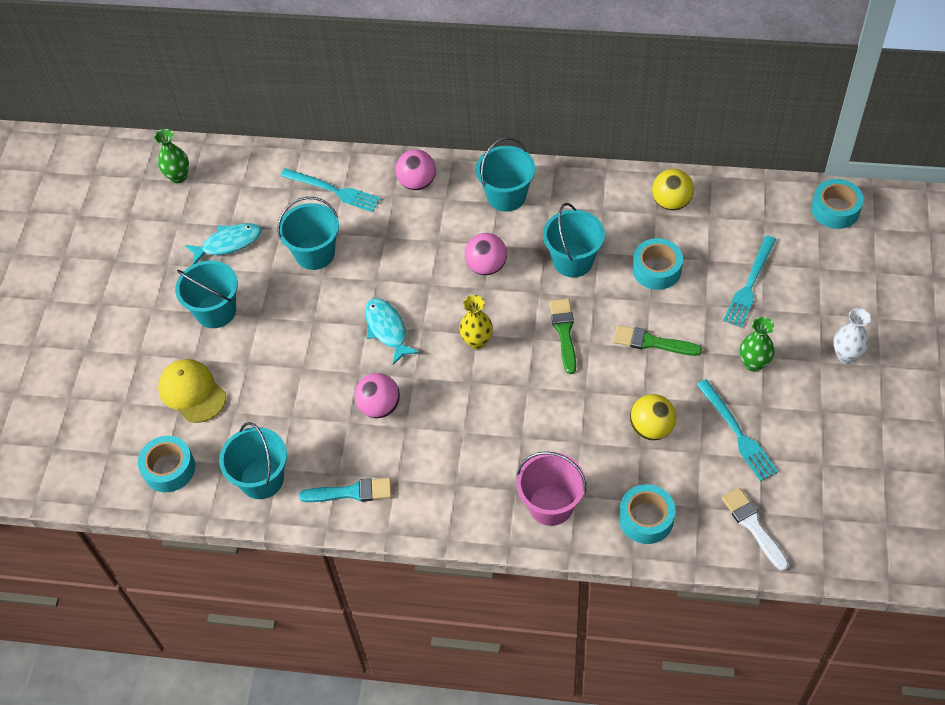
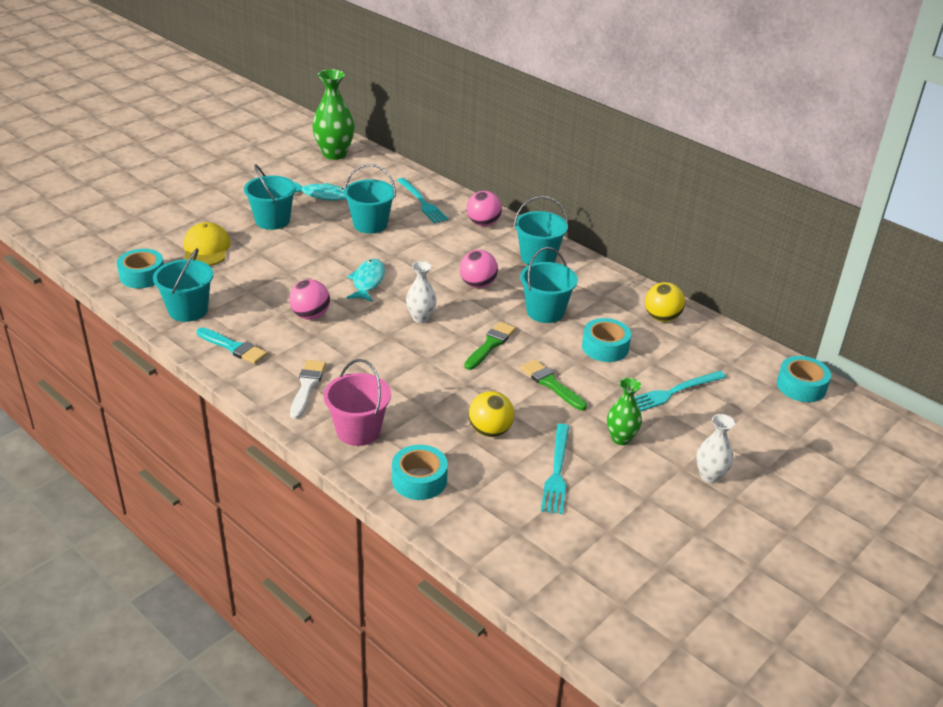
camera: 30 degrees right, 20 degrees down
(178, 177) = (334, 154): green vase -> green vase, size x1.71
(477, 341) = (421, 318): yellow vase -> white vase
(753, 526) = (500, 535): white brush -> white brush (307, 386)

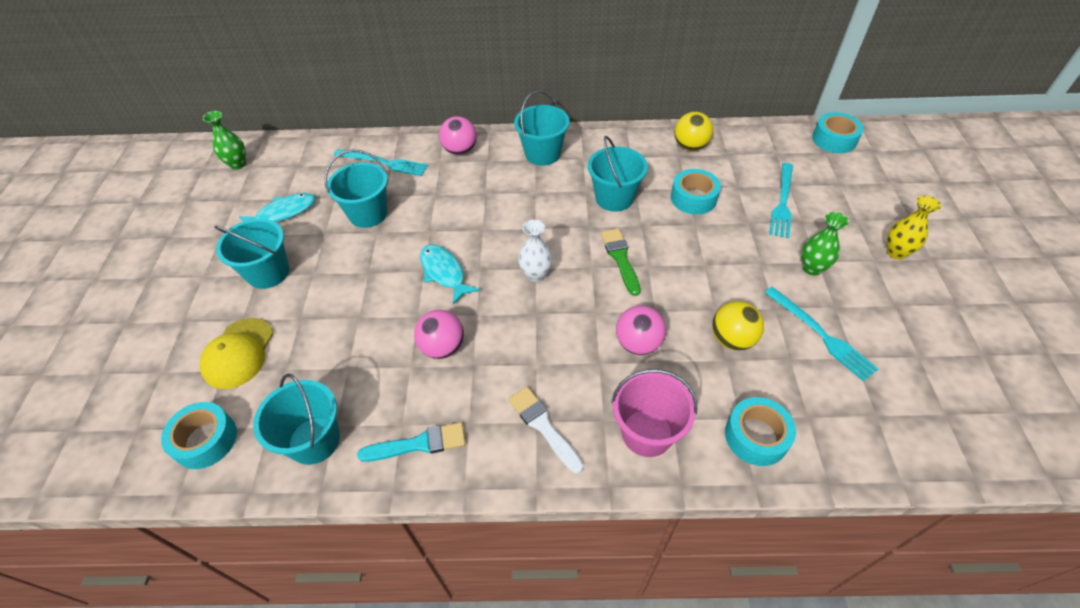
camera: 40 degrees left, 15 degrees up
(206, 249) = (238, 353): yellow cap -> yellow cap turned 120 degrees counterclockwise
(334, 154) = (238, 164): green vase -> green vase, size x0.58
(478, 284) = (534, 209): pink ball -> pink ball (638, 343)
(551, 384) = (707, 259): green brush -> none
(710, 476) = (896, 252): white vase -> yellow vase

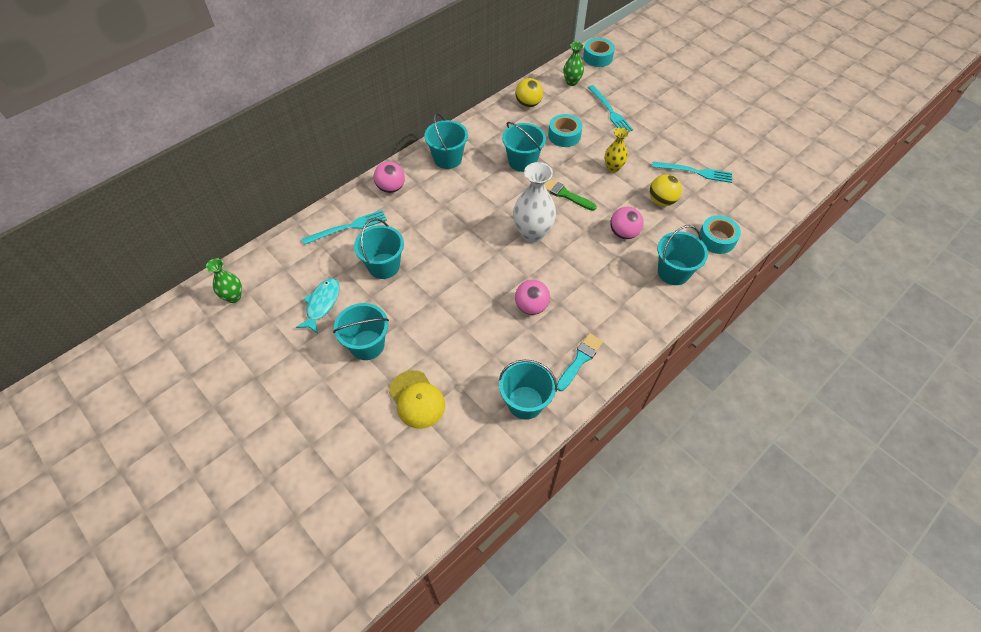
camera: 45 degrees left, 5 degrees up
(205, 440) = (464, 453): turquoise tape -> none
(444, 272) = (479, 267): turquoise fish -> none
(536, 275) = (532, 233): white vase -> white vase, size x1.71
(543, 426) = (627, 305): white brush -> none
(647, 433) = (673, 272): pink bucket -> turquoise bucket
(812, 268) = (659, 140): green vase -> green vase (571, 82)
(896, 252) = (685, 108): yellow vase -> yellow vase (613, 168)

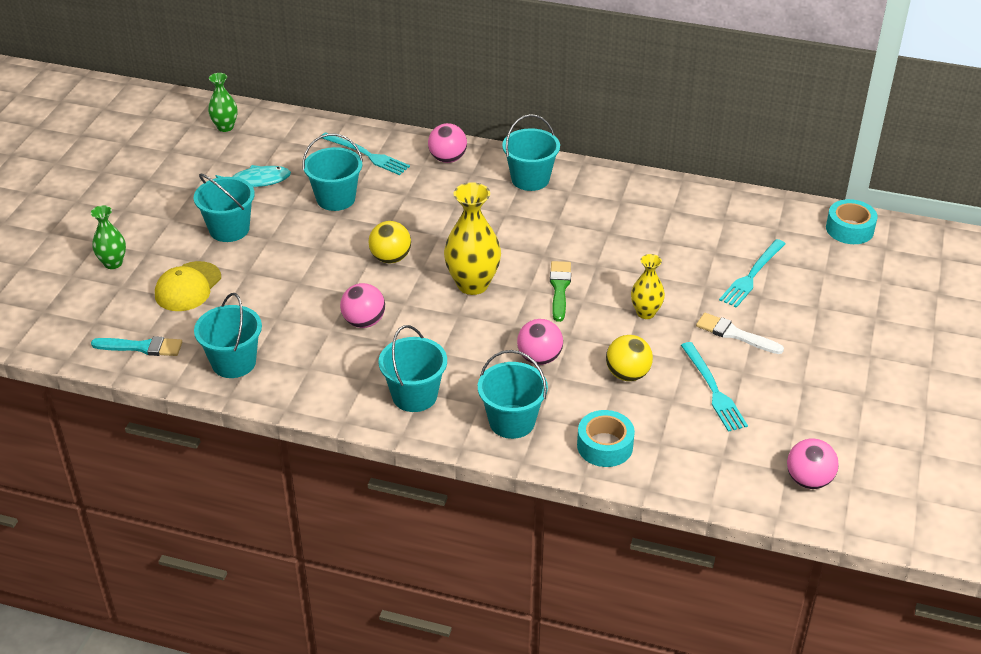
camera: 60 degrees right, 15 degrees down
(522, 161) = (582, 235): turquoise bucket -> turquoise bucket (414, 396)
(528, 104) = (688, 203): yellow ball -> yellow ball (390, 258)
(532, 233) = (472, 284): white vase -> yellow vase
(564, 135) = (662, 252): turquoise tape -> none
(571, 82) = (771, 224): green vase -> green vase (113, 263)
(580, 360) = (317, 384): turquoise brush -> turquoise brush (142, 347)
(654, 141) = (735, 334): none -> white brush
(783, 170) = (808, 480): none -> pink ball

